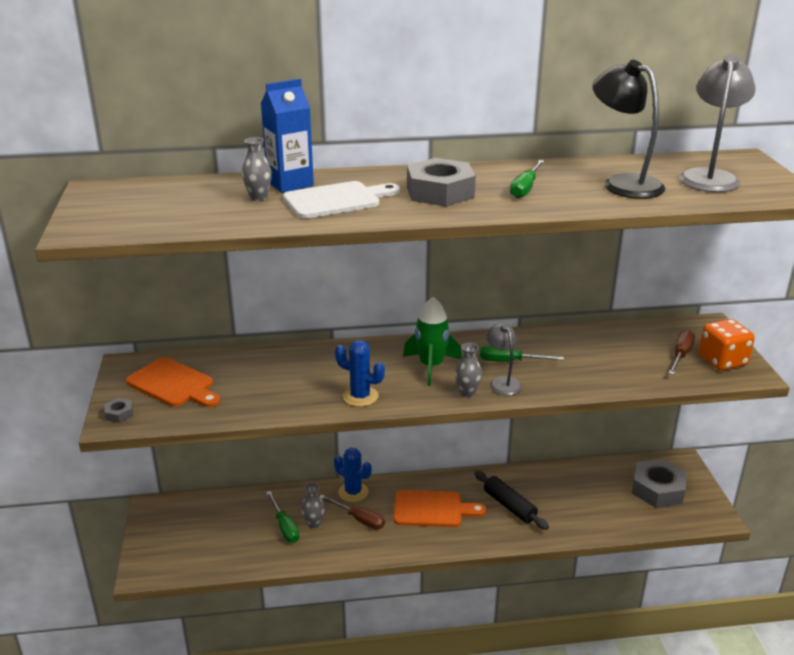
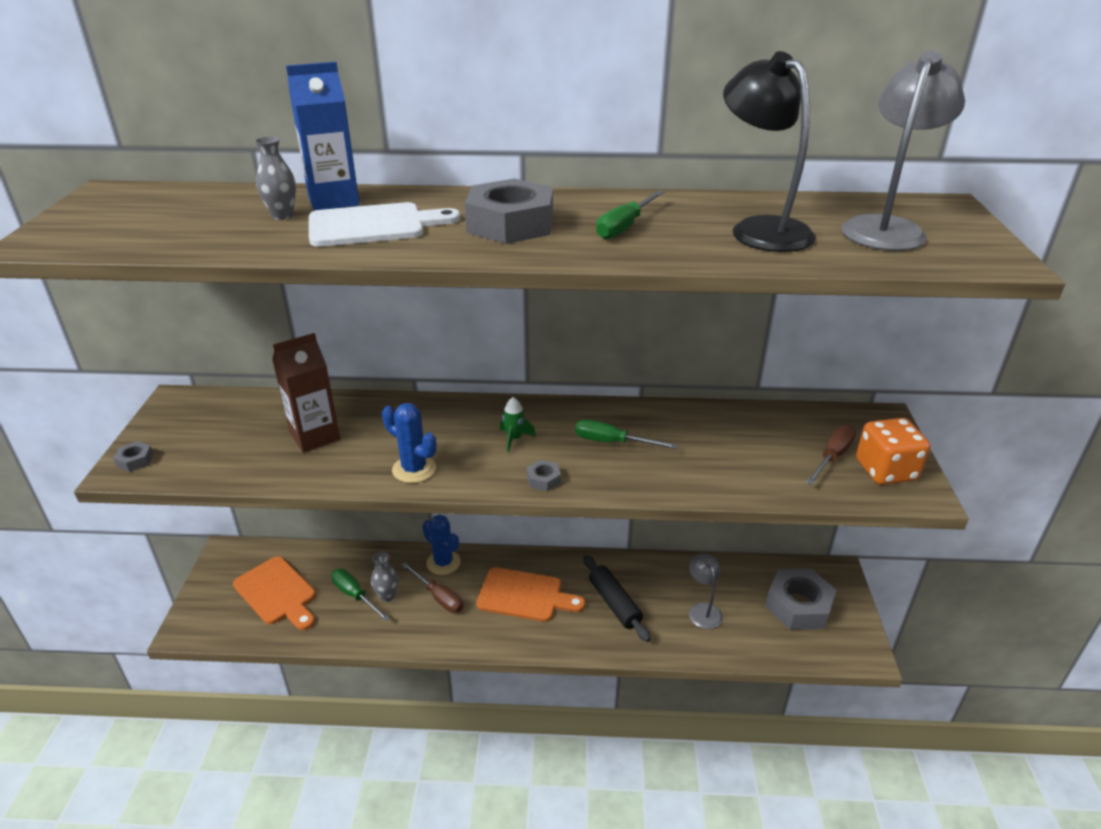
camera: 10 degrees right, 5 degrees up
(173, 384) = (212, 429): orange cutting board -> orange cutting board (277, 593)
(265, 381) = (315, 436): none -> brown carton
(284, 527) = (355, 595): green screwdriver -> green screwdriver turned 150 degrees clockwise
(431, 366) = (514, 439): green rocket -> green rocket, size x0.53
(467, 393) = (543, 479): grey vase -> grey nut
(502, 382) = (592, 469): grey lamp -> grey lamp (703, 610)

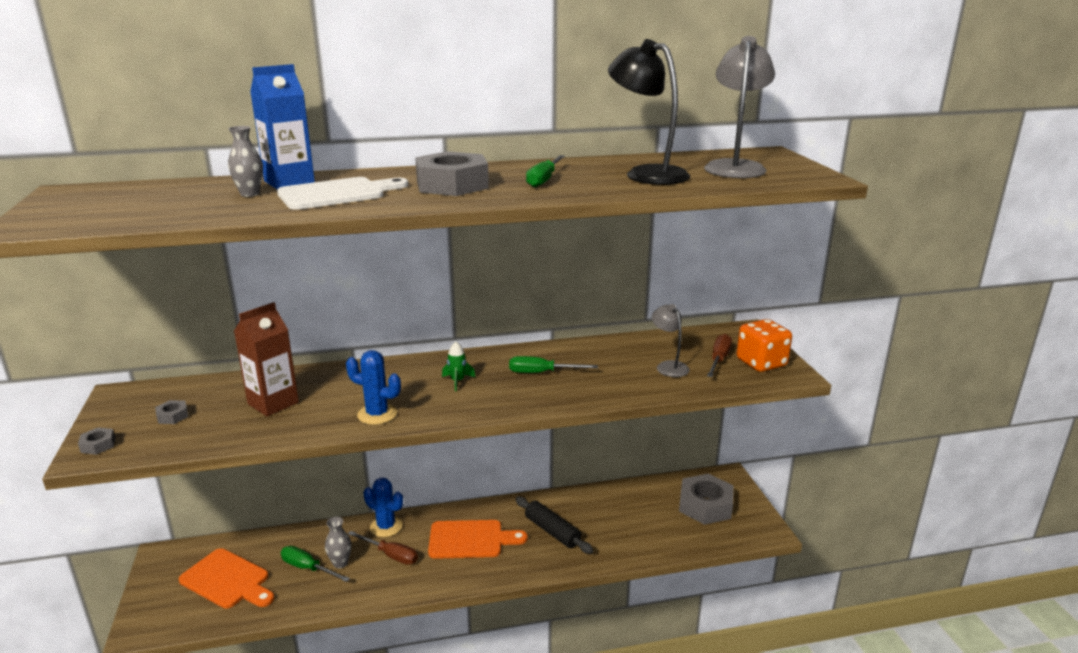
camera: 15 degrees left, 10 degrees down
(543, 479) = (495, 405): grey nut -> grey nut (173, 416)
(703, 610) = (629, 523): grey lamp -> grey lamp (668, 366)

